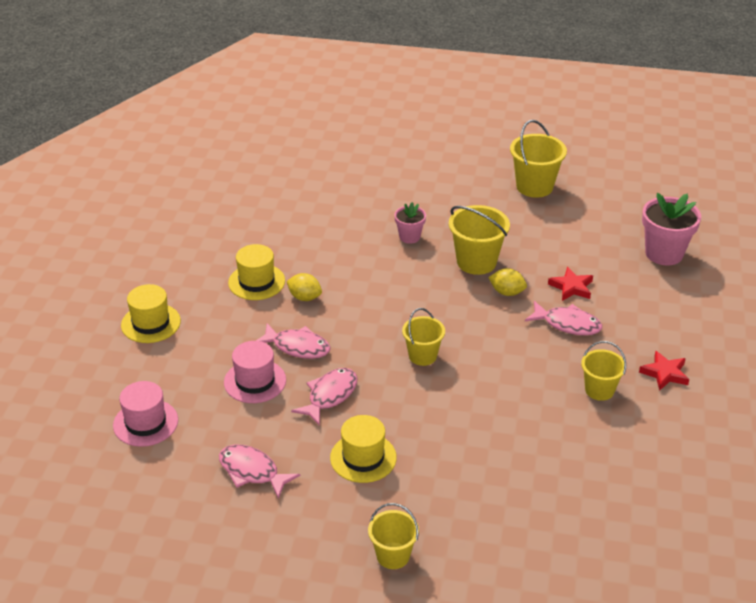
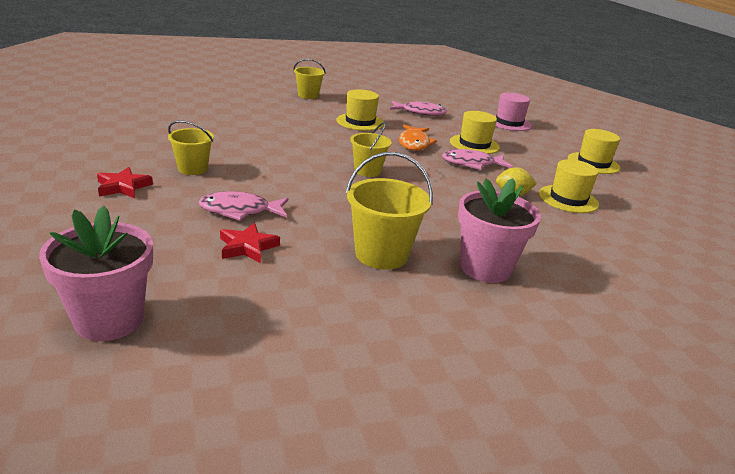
camera: 150 degrees right, 10 degrees down
(255, 381) = (474, 144): pink hat -> yellow hat
(330, 396) = (414, 143): pink fish -> orange fish
(409, 237) = (485, 268): pink flower pot -> pink flower pot, size x1.77
(507, 292) = (323, 229): yellow lemon -> none
(534, 186) = (379, 403): yellow bucket -> none

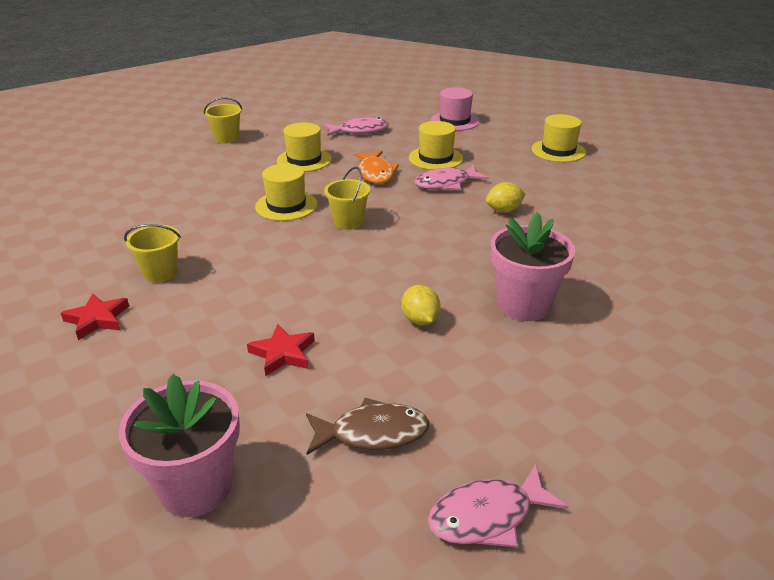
camera: 15 degrees left, 5 degrees up
(240, 211) = (247, 311): pink fish -> pink fish (487, 516)
(281, 325) = (372, 433): none -> brown fish
(381, 254) = (420, 320): yellow bucket -> yellow lemon
(568, 199) = (557, 201): yellow hat -> yellow hat (286, 205)

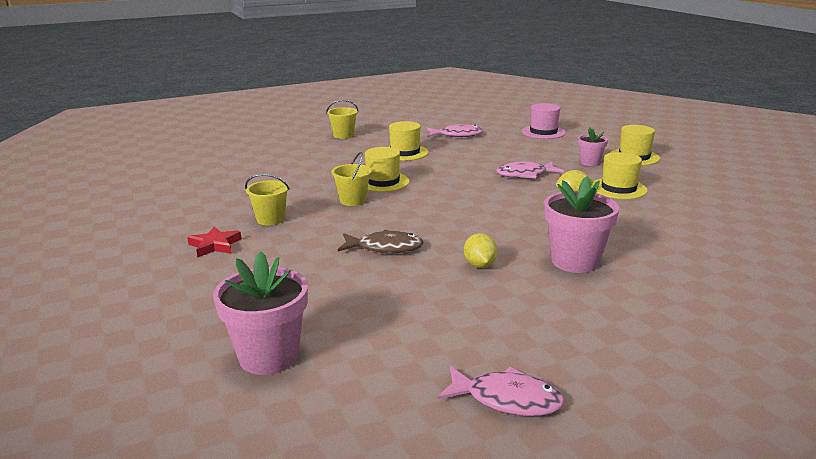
camera: 10 degrees right, 10 degrees down
(283, 353) = (358, 278): red star -> none
(348, 222) = (433, 196): yellow bucket -> yellow bucket (353, 200)
(372, 433) = (421, 336): brown fish -> brown fish (385, 248)
(375, 173) = (464, 164): orange fish -> none
(435, 158) = (520, 157): yellow hat -> yellow hat (618, 188)
(487, 516) = (507, 399): pink fish -> pink fish turned 150 degrees counterclockwise
(513, 162) = (590, 162): none -> pink flower pot

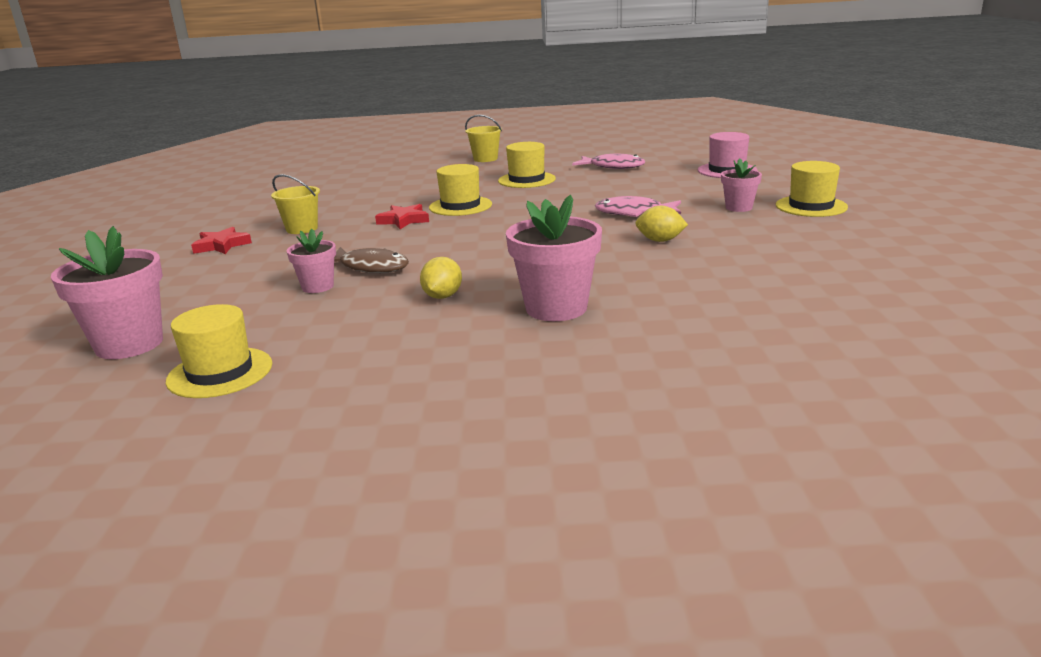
camera: 25 degrees right, 0 degrees up
(353, 200) = (404, 220): yellow bucket -> red star
(365, 272) = (317, 287): none -> pink flower pot
(507, 399) = (277, 426): pink fish -> none
(618, 188) = (733, 239): yellow hat -> yellow hat (220, 372)

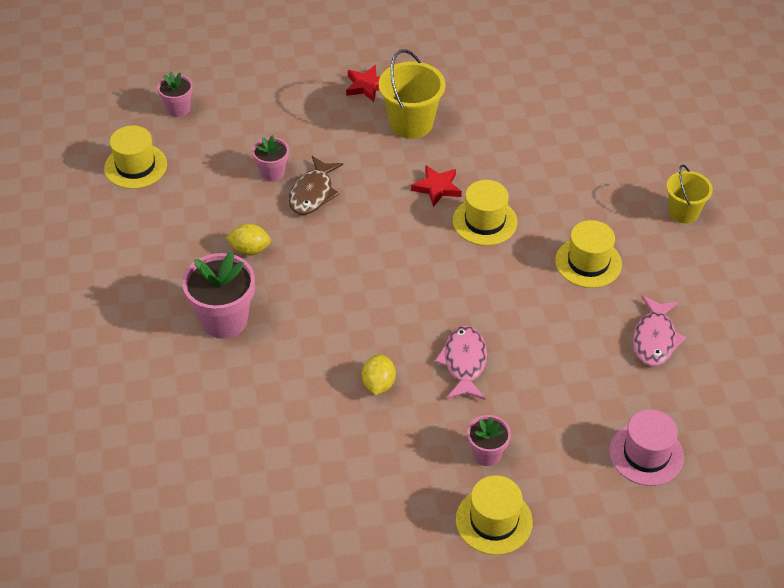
camera: 80 degrees right, 25 degrees up
(129, 344) = (178, 109): pink flower pot -> pink flower pot, size x0.56
(302, 229) = (411, 123): yellow bucket -> yellow bucket, size x1.54

